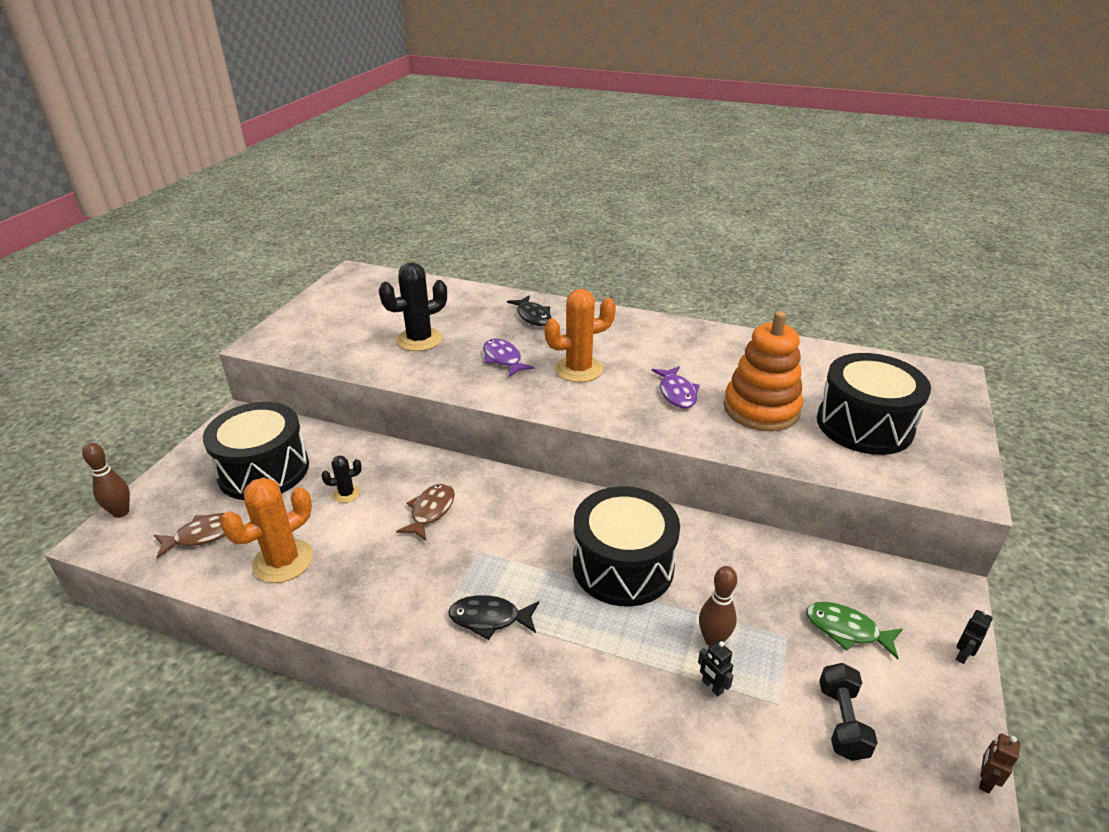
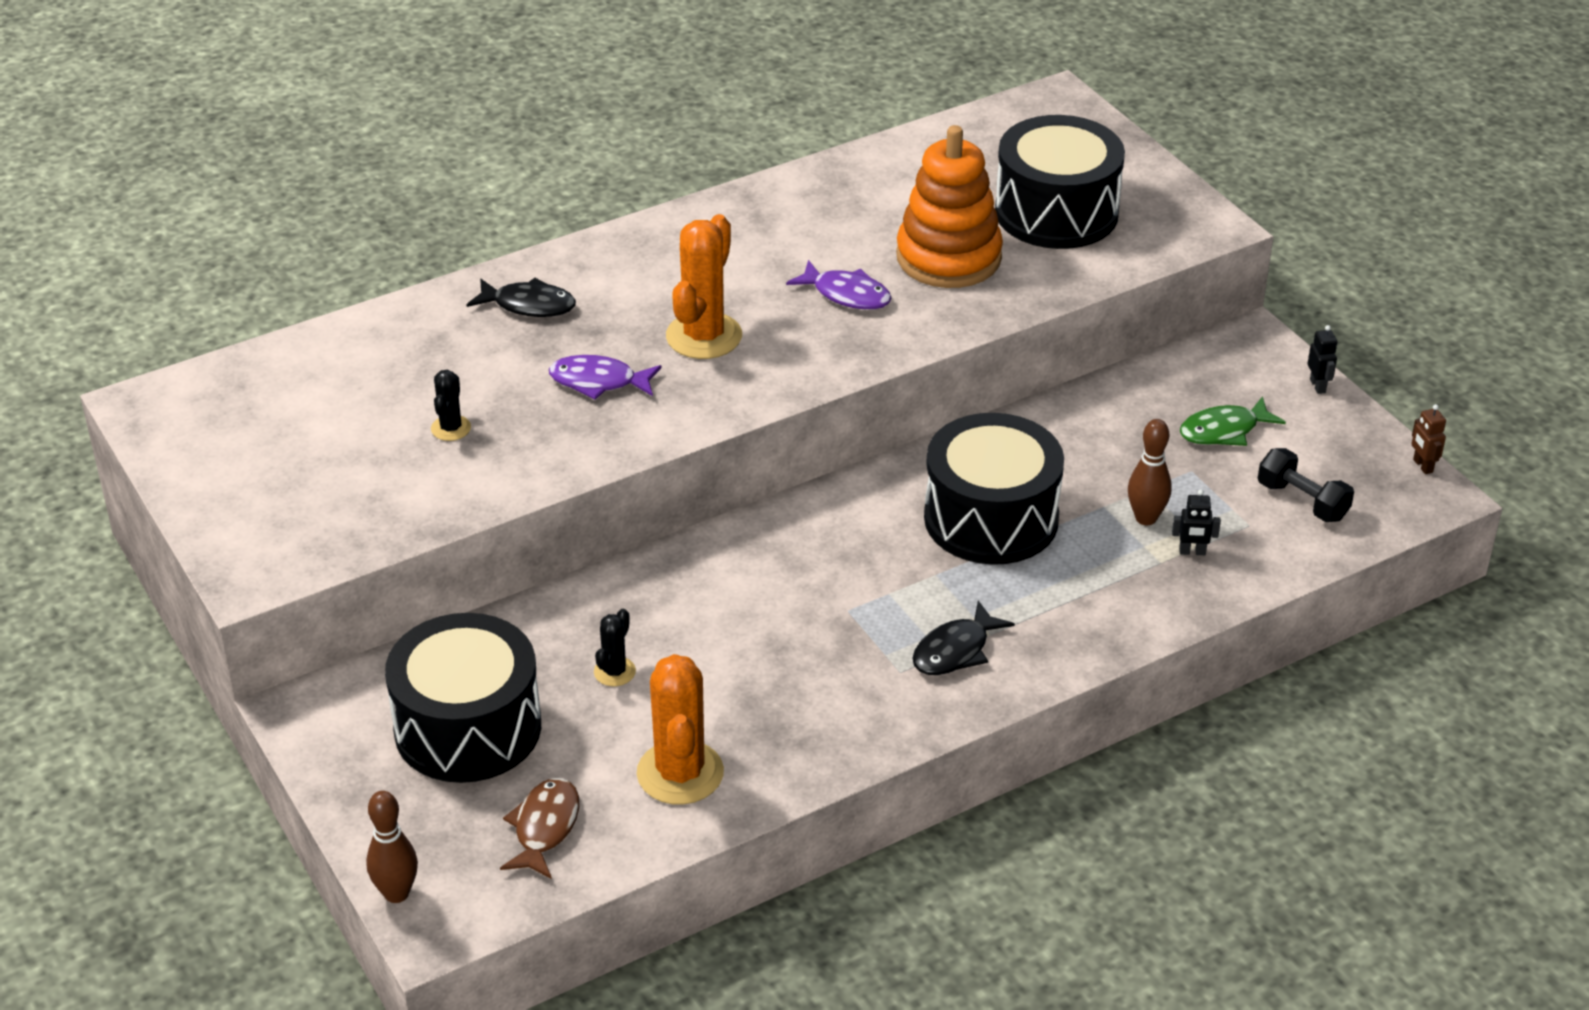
camera: 50 degrees left, 5 degrees up
(419, 340) = (451, 428): black cactus -> black cactus, size x0.50
(431, 511) = (735, 615): brown fish -> none

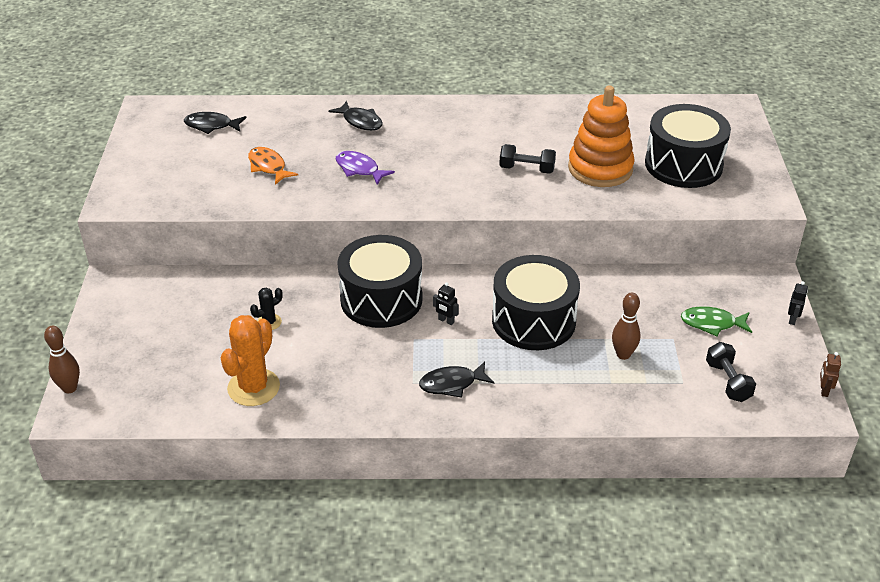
camera: 30 degrees right, 0 degrees up
(289, 395) = (211, 126): none -> black fish
(451, 428) = (268, 167): black cactus -> orange fish
(468, 728) = (176, 321): black drum -> black drum (381, 299)
(544, 828) = (165, 386): brown fish -> none
(704, 336) = (432, 165): orange cactus -> none
(847, 294) = (527, 169): purple fish -> black dumbbell
(1192, 552) = (635, 384): black robot -> black robot (446, 321)

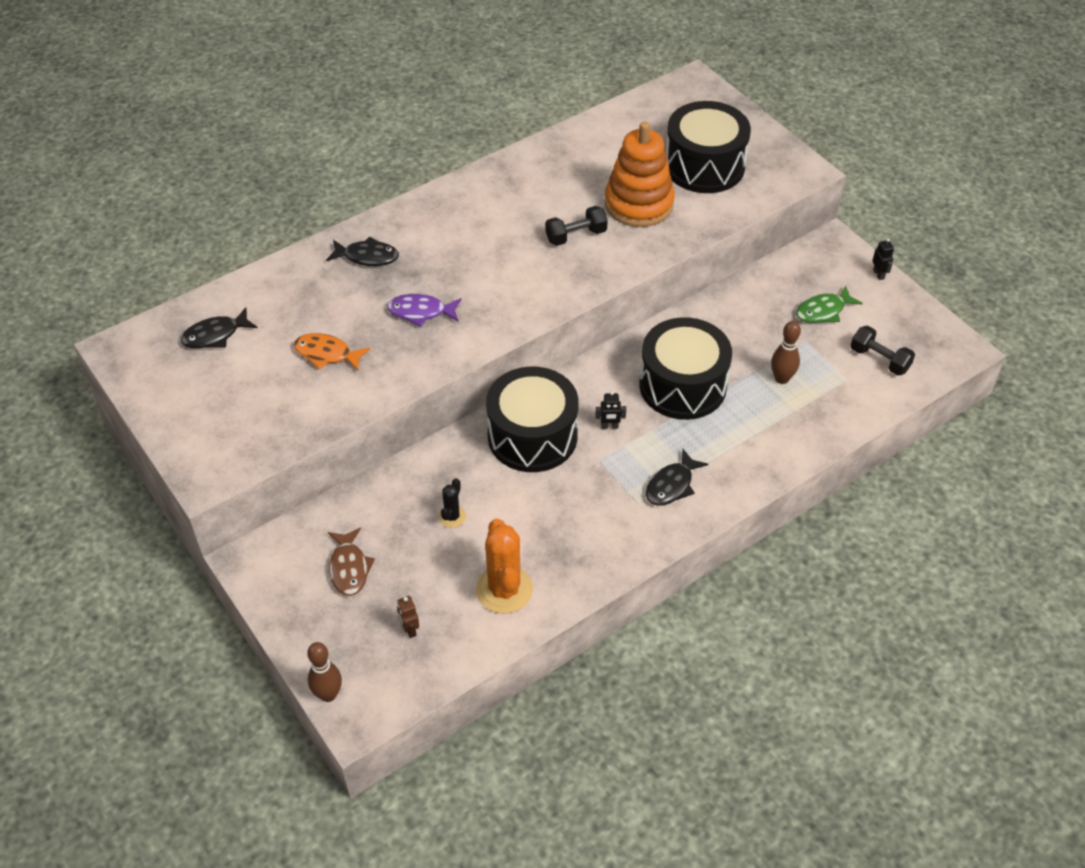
camera: 35 degrees left, 10 degrees up
(167, 318) = (349, 568): none -> brown fish
(823, 390) = (952, 328): brown robot -> brown robot (409, 629)

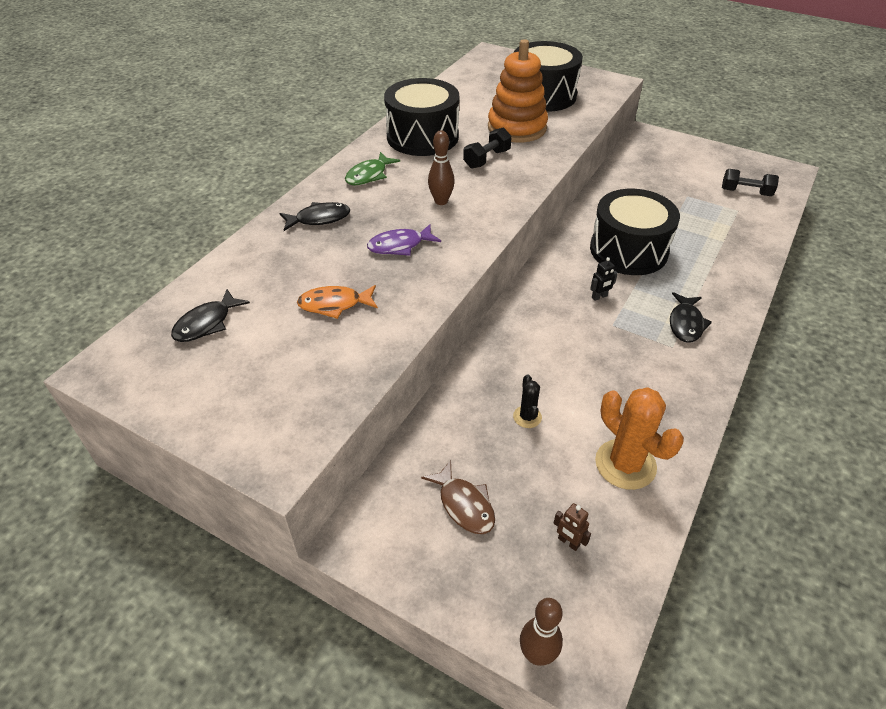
camera: 25 degrees left, 5 degrees down
(532, 436) = (544, 325): black drum -> black drum (422, 137)
(781, 378) = (694, 224): brown bowling pin -> brown bowling pin (441, 201)
(823, 311) = (680, 174): green fish -> green fish (369, 175)
(878, 274) = (694, 144): black robot -> none

